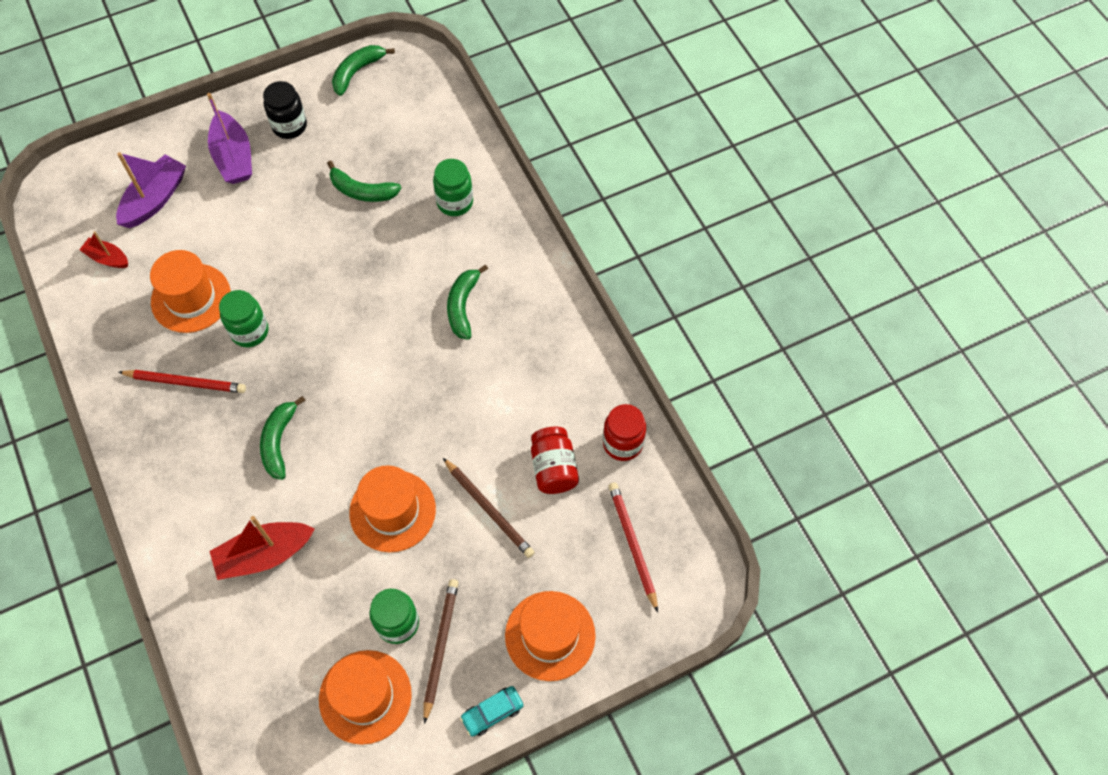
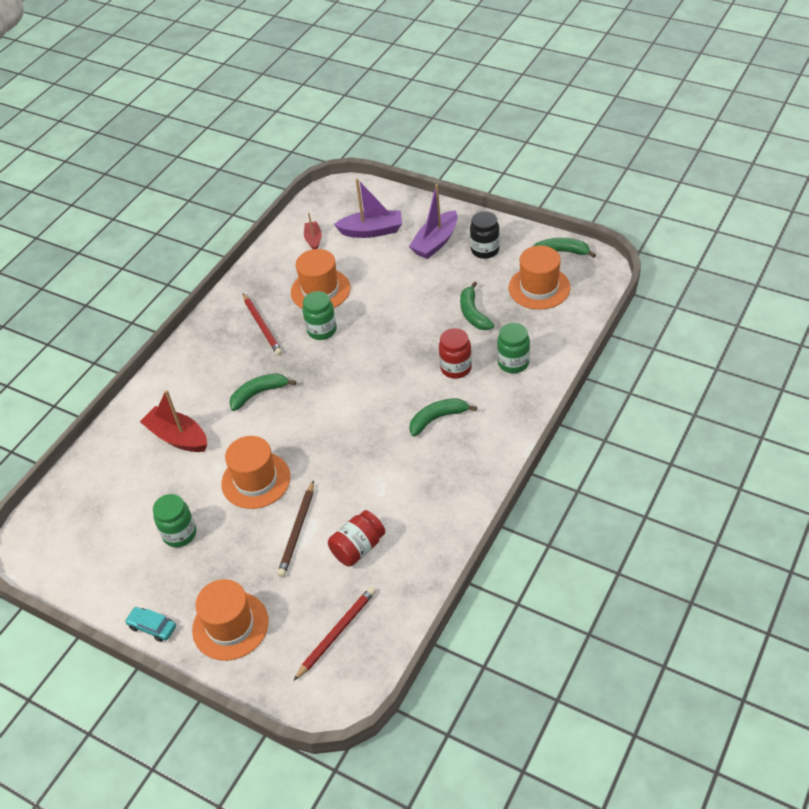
camera: 60 degrees right, 15 degrees down
(365, 696) = (118, 549): orange hat -> orange hat (539, 288)
(440, 647) = (178, 568): brown pencil -> none
(622, 443) = (412, 577): red jar -> red jar (456, 368)

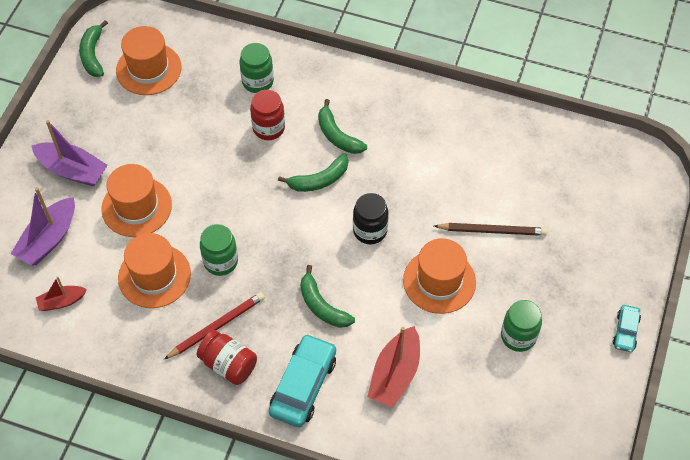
camera: 105 degrees left, 10 degrees up
(191, 376) = (303, 385): none -> turquoise car
(230, 625) = (606, 264): orange hat -> orange hat (136, 207)
(336, 633) = (590, 179): red pencil -> none
(358, 548) = (500, 177): red jar -> red jar (228, 364)
(372, 231) = (48, 239): purple boat -> purple boat turned 135 degrees counterclockwise
(473, 313) = (188, 122): green banana -> green banana (319, 180)
(485, 250) = (87, 122): black jar -> black jar (370, 231)

